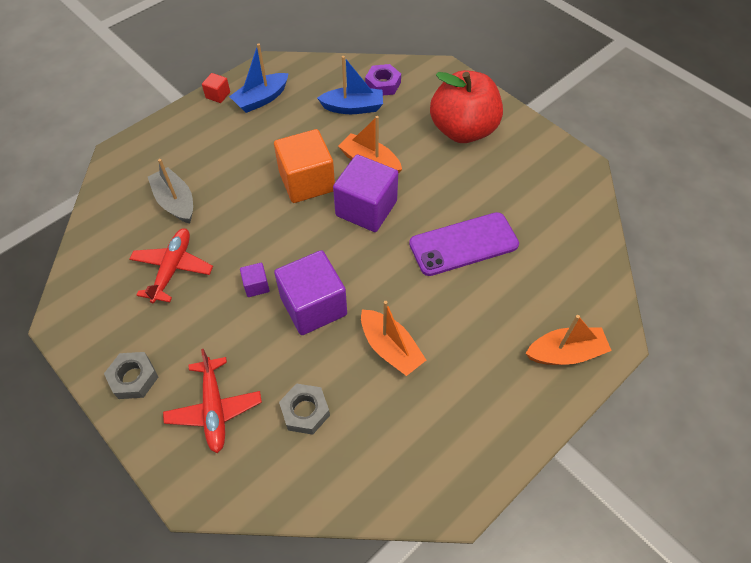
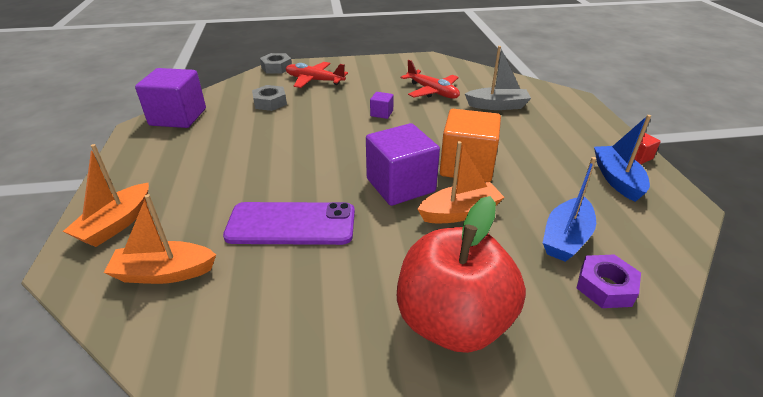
camera: 125 degrees right, 20 degrees down
(134, 378) = (365, 67): grey nut -> grey nut (276, 67)
(313, 306) = (336, 128): purple cube -> purple cube (178, 117)
(390, 348) = (260, 144): orange boat -> orange boat (164, 273)
(463, 244) = (291, 224): purple phone -> purple phone turned 75 degrees clockwise

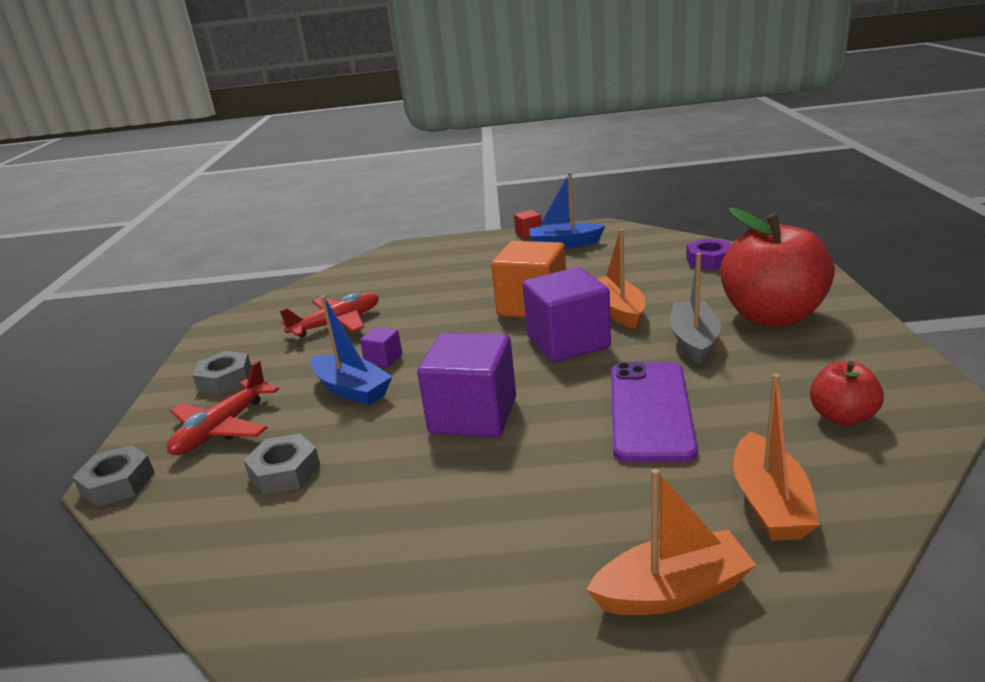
camera: 80 degrees left, 10 degrees down
(116, 224) = (672, 591): orange boat -> orange boat turned 45 degrees counterclockwise
(178, 117) = (281, 601): purple cube -> purple cube (473, 415)
(250, 338) = (842, 417): none -> red apple
(364, 72) = (225, 379): none -> grey nut
(497, 106) = (400, 285): grey boat -> grey boat (694, 341)
(566, 238) = (652, 269): blue boat -> blue boat (352, 390)

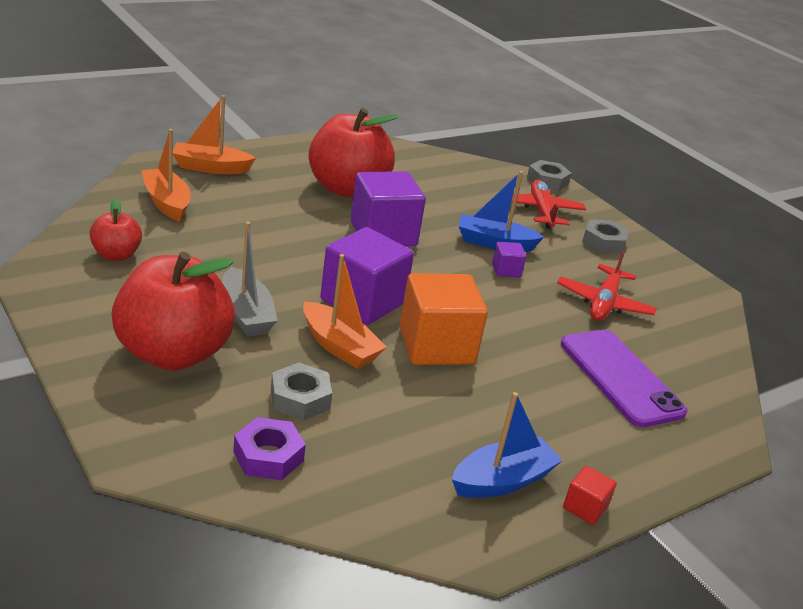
camera: 140 degrees right, 5 degrees up
(285, 471) = (461, 194): grey nut -> grey nut (300, 398)
(451, 502) = (347, 188): none -> red apple
(650, 410) = (258, 247): purple phone -> purple phone (620, 377)
(672, 591) = (210, 168): orange boat -> orange boat turned 45 degrees clockwise

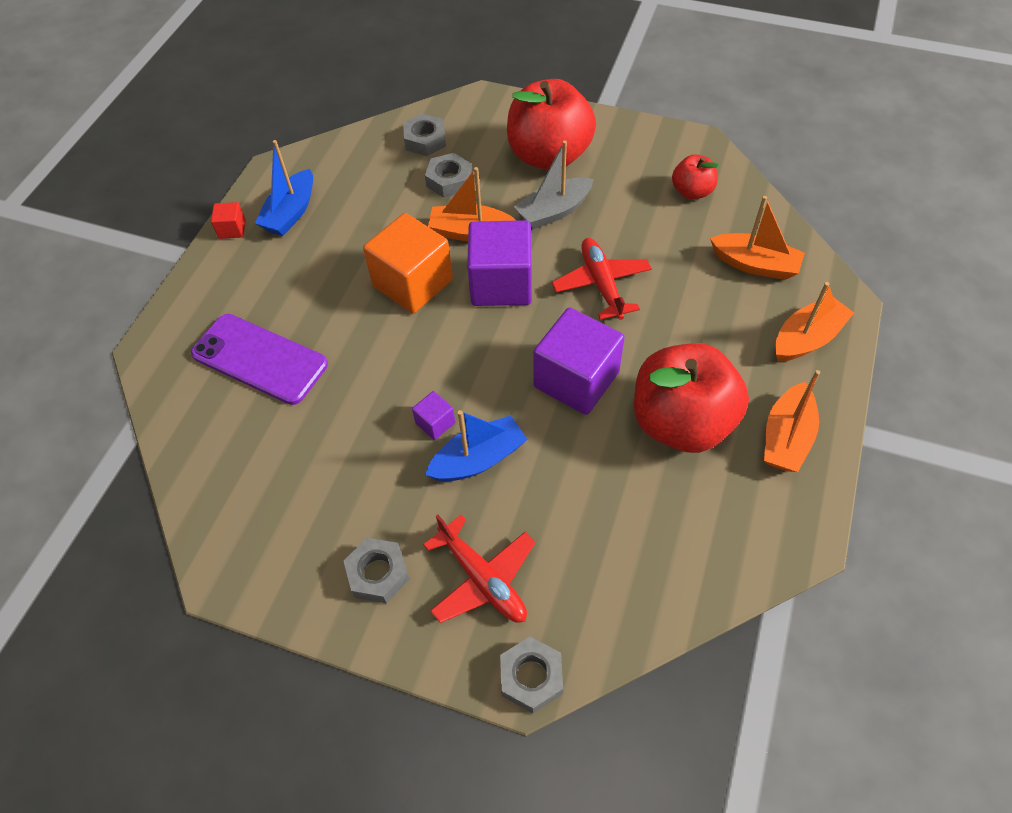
camera: 150 degrees right, 25 degrees up
(246, 314) = (553, 211): grey boat -> grey boat turned 60 degrees counterclockwise
(268, 456) = (425, 140): purple nut -> grey nut
(300, 156) = (786, 437): none -> orange boat
(603, 303) = (320, 450): red plane -> red plane (601, 284)

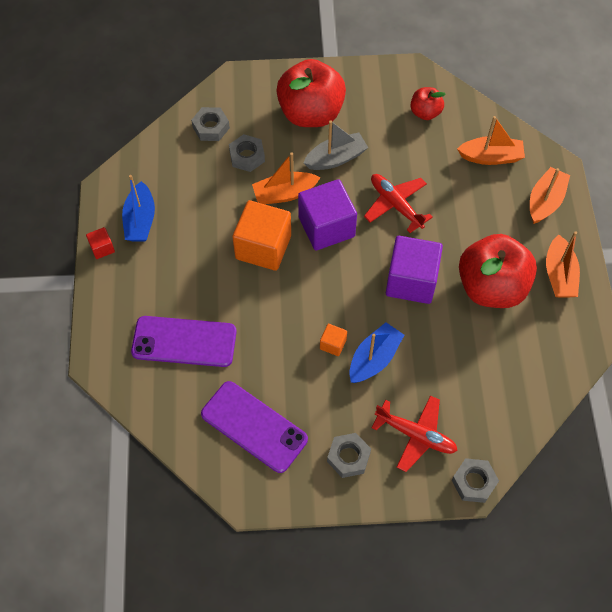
camera: 25 degrees left, 5 degrees up
(282, 489) = (254, 426): none -> purple phone
(435, 423) = (333, 344): purple cube -> orange cube
(553, 211) = (336, 158): grey boat -> grey boat turned 150 degrees counterclockwise

